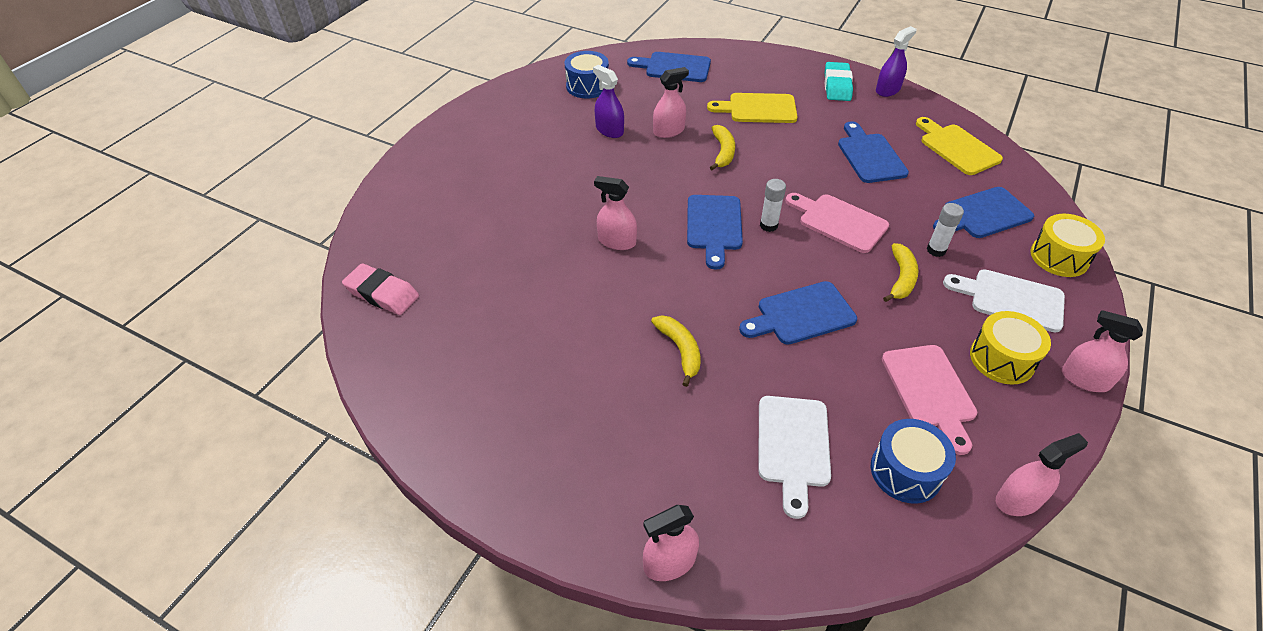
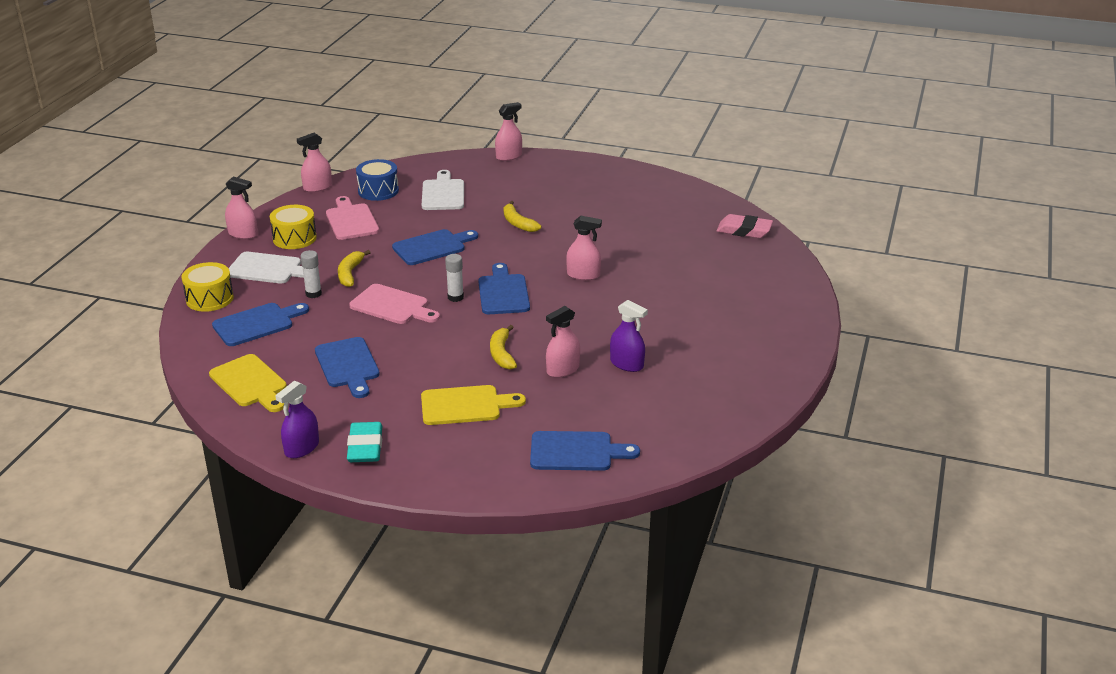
camera: 170 degrees right, 15 degrees down
(587, 86) = (675, 413): blue drum -> none

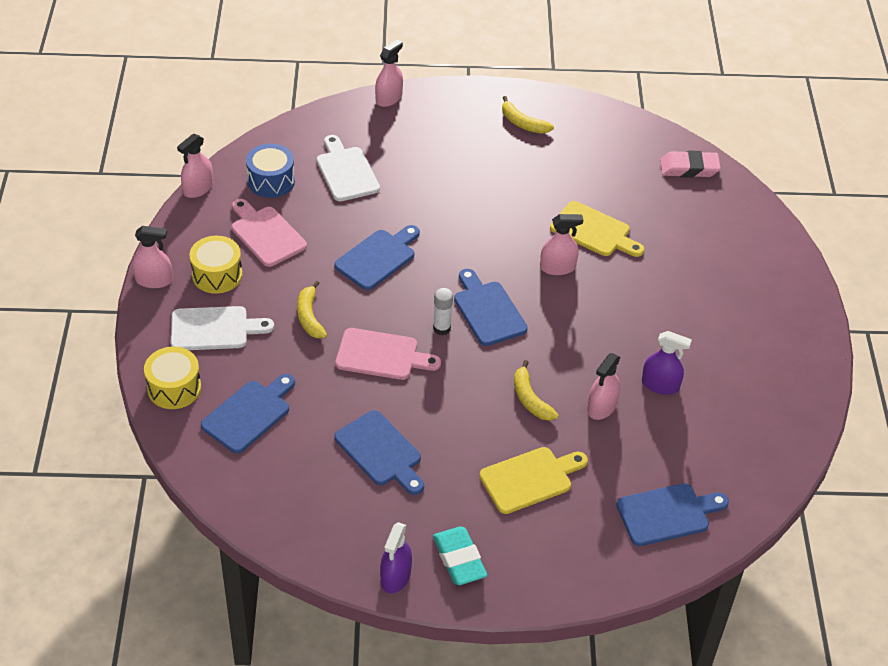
camera: 20 degrees left, 15 degrees up
(250, 383) = (291, 501): yellow cutting board -> yellow cutting board (594, 231)
(313, 294) = (286, 356): white glue stick -> none
(518, 223) = (451, 203): yellow banana -> yellow banana (523, 123)

